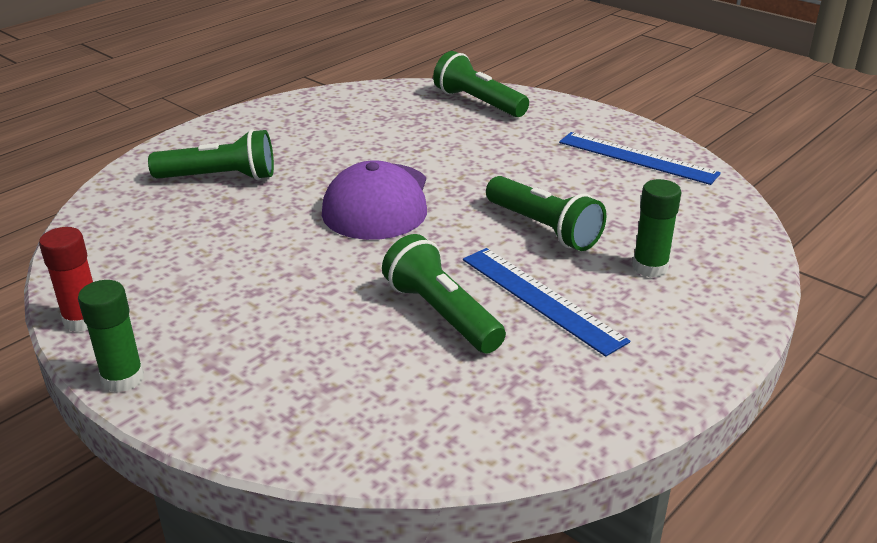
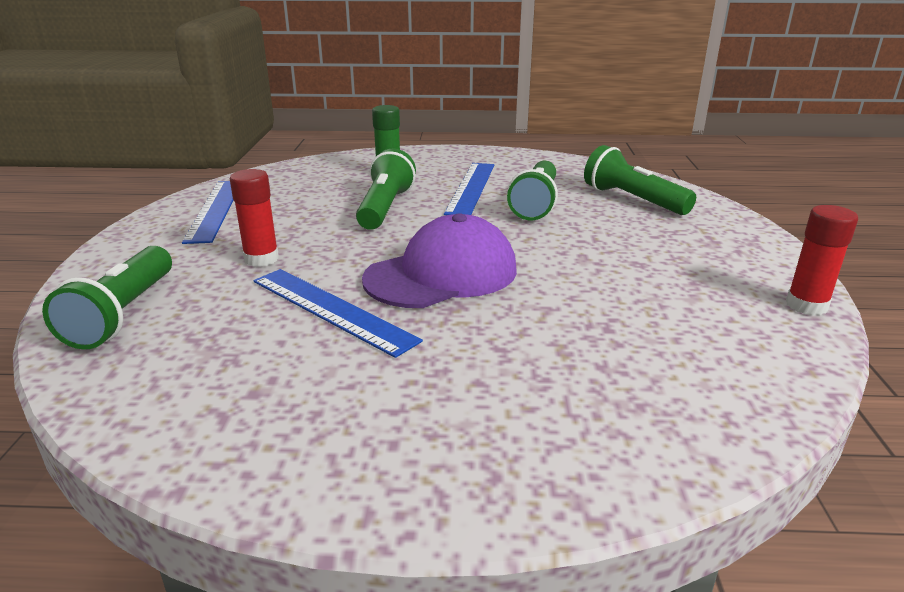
camera: 130 degrees left, 5 degrees down
(123, 378) = (786, 258): green glue stick -> none
(220, 177) = (539, 385): green flashlight -> green flashlight (632, 200)
(391, 152) = (331, 309): none -> blue ruler
(502, 151) = (261, 259): none -> red glue stick

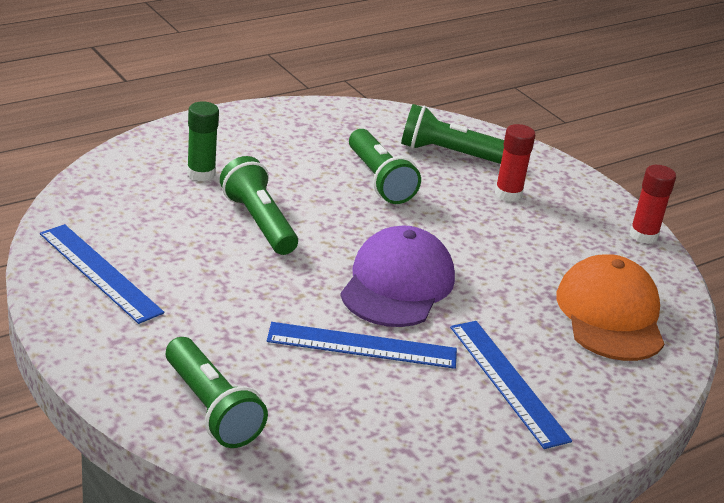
camera: 40 degrees left, 5 degrees up
(261, 259) = (236, 316): red glue stick -> red glue stick (508, 194)
(471, 188) = (301, 173): blue ruler -> blue ruler (507, 382)
(667, 367) = (610, 315): none -> orange cap

